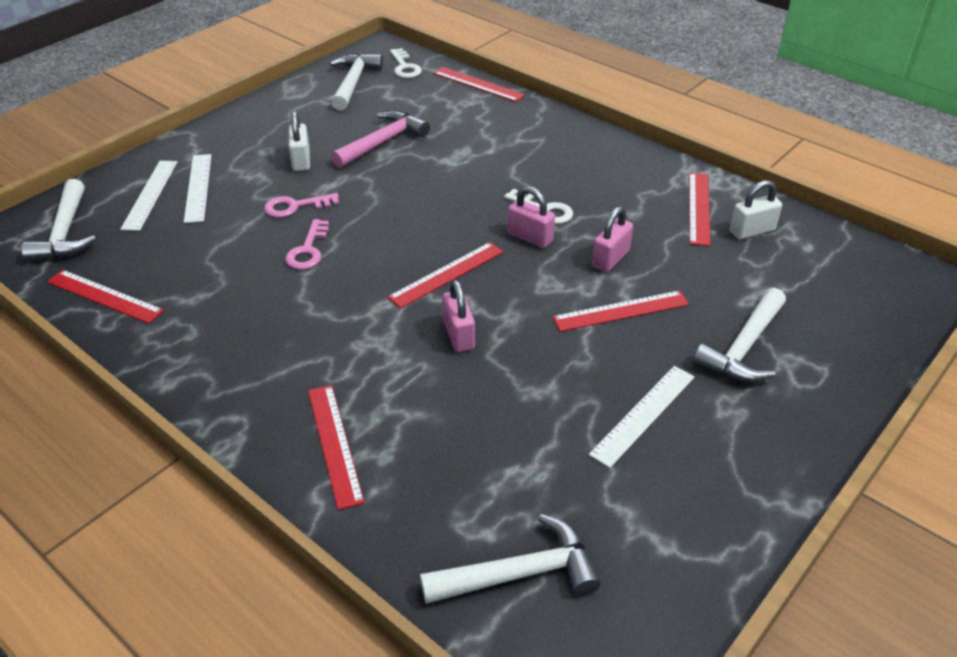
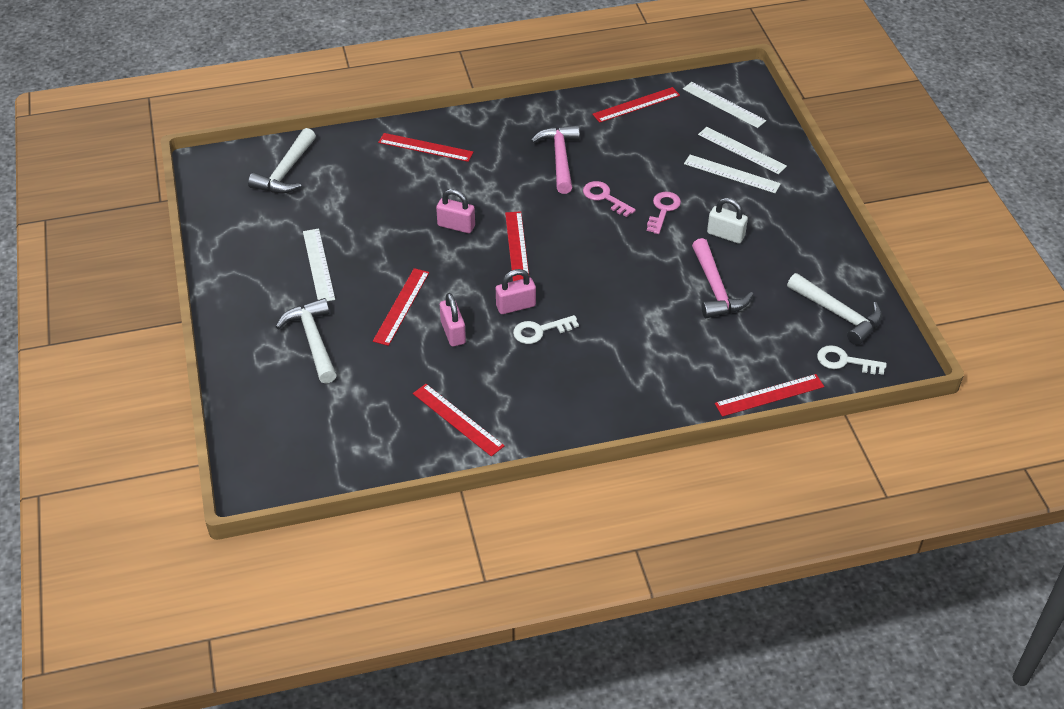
camera: 125 degrees right, 5 degrees up
(65, 233) = (723, 105): white hammer -> white ruler
(262, 311) = (560, 158): none -> pink hammer
(752, 231) = (403, 430): white padlock -> none

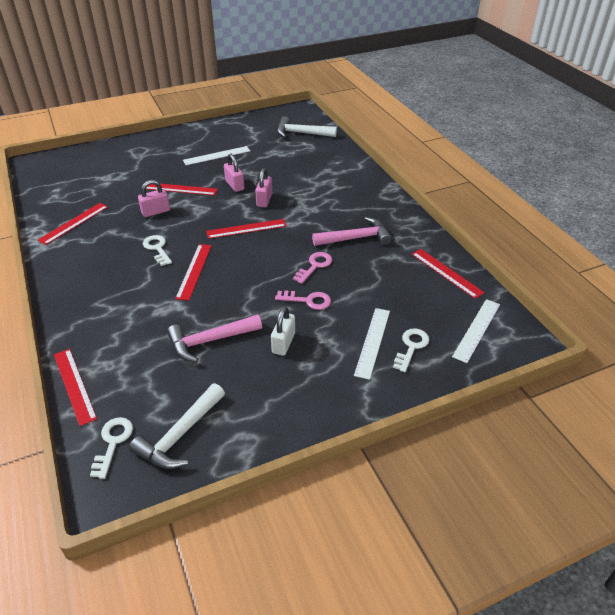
camera: 80 degrees right, 5 degrees down
(313, 340) = (149, 163): white hammer -> none
(425, 147) = (345, 178): red ruler -> red ruler (194, 271)
(515, 306) = (183, 235): pink padlock -> pink padlock (234, 185)
(742, 150) = (411, 347): white ruler -> white key

